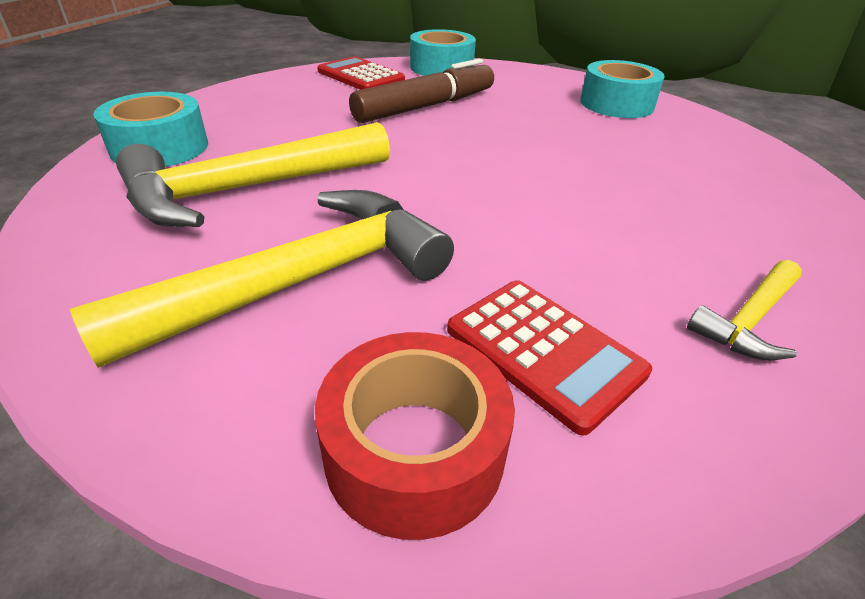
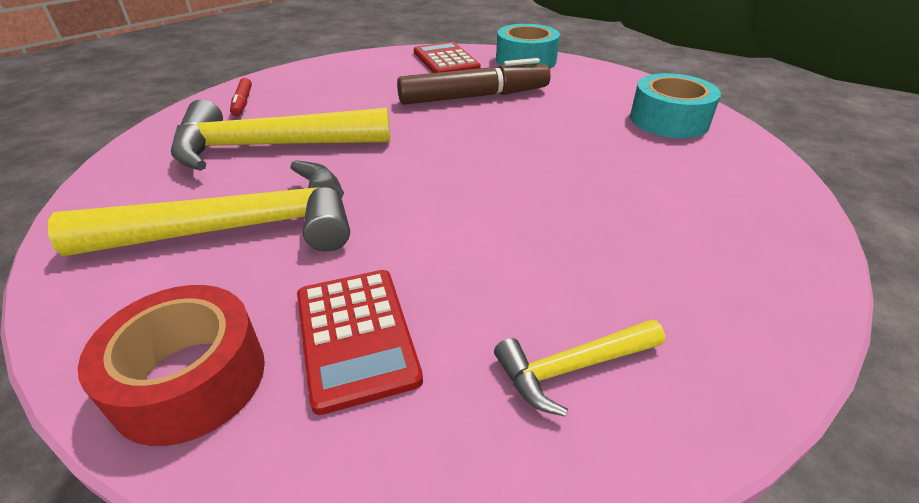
camera: 25 degrees right, 0 degrees up
(160, 147) = (242, 102): turquoise tape -> red marker

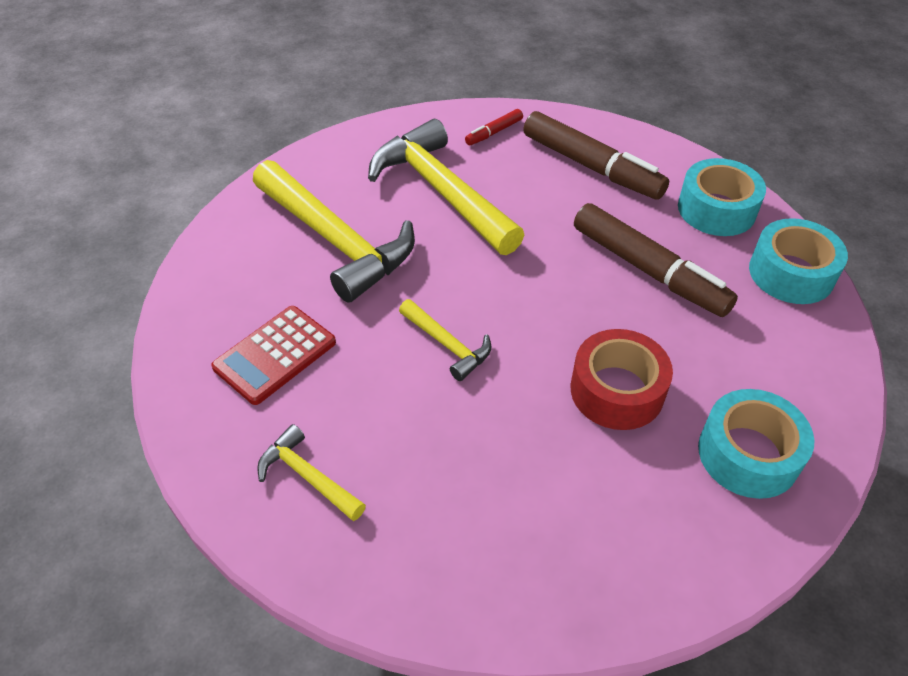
camera: 60 degrees right, 10 degrees up
(190, 379) = (208, 303): red tape -> red tape (617, 390)
(345, 81) = (591, 166): none -> brown marker
(446, 60) = (716, 209): red calculator -> turquoise tape
(462, 205) = (447, 345): none -> yellow hammer

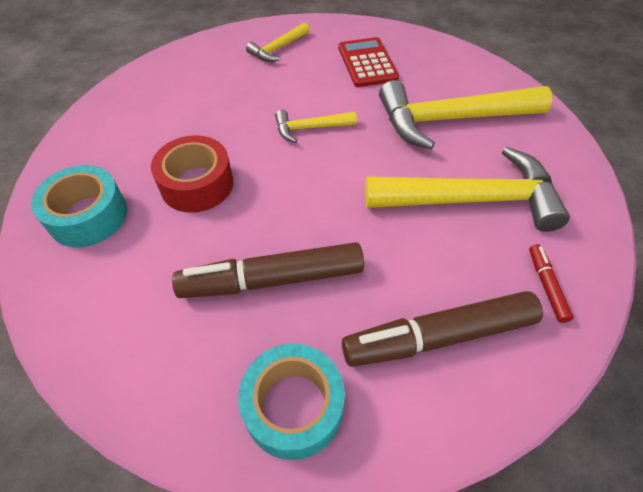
camera: 125 degrees right, 5 degrees up
(308, 476) = (278, 48): yellow hammer -> yellow hammer turned 150 degrees clockwise
(791, 273) = (165, 396): turquoise tape -> none

